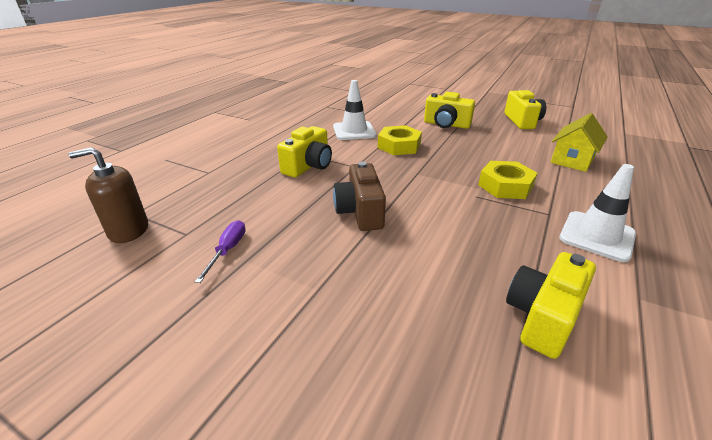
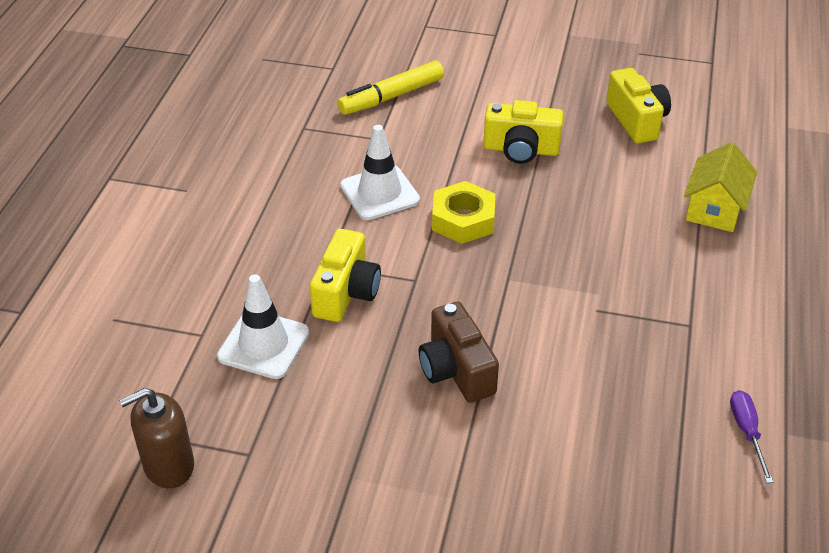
camera: 15 degrees left, 10 degrees up
(228, 250) = (319, 467): purple screwdriver -> purple screwdriver (747, 432)
(380, 101) = (391, 96): none -> yellow marker
(505, 186) = (631, 283): yellow nut -> none
(542, 317) = (693, 478): yellow camera -> none
(597, 236) = (745, 352): white traffic cone -> white traffic cone (263, 344)

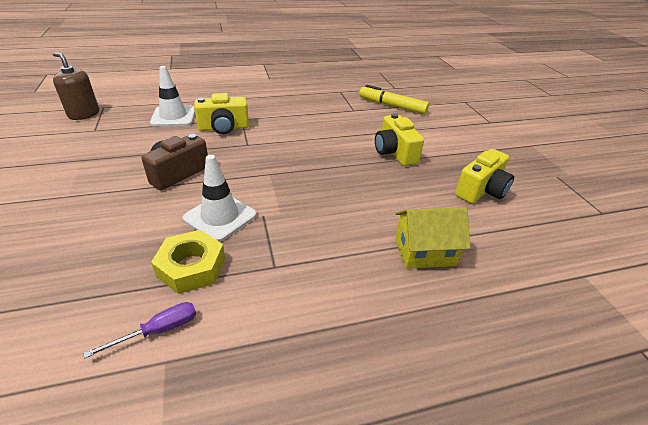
camera: 60 degrees right, 5 degrees down
(379, 193) = (310, 119): white traffic cone -> white traffic cone (220, 217)
(463, 219) = (311, 148): yellow nut -> yellow nut (191, 267)

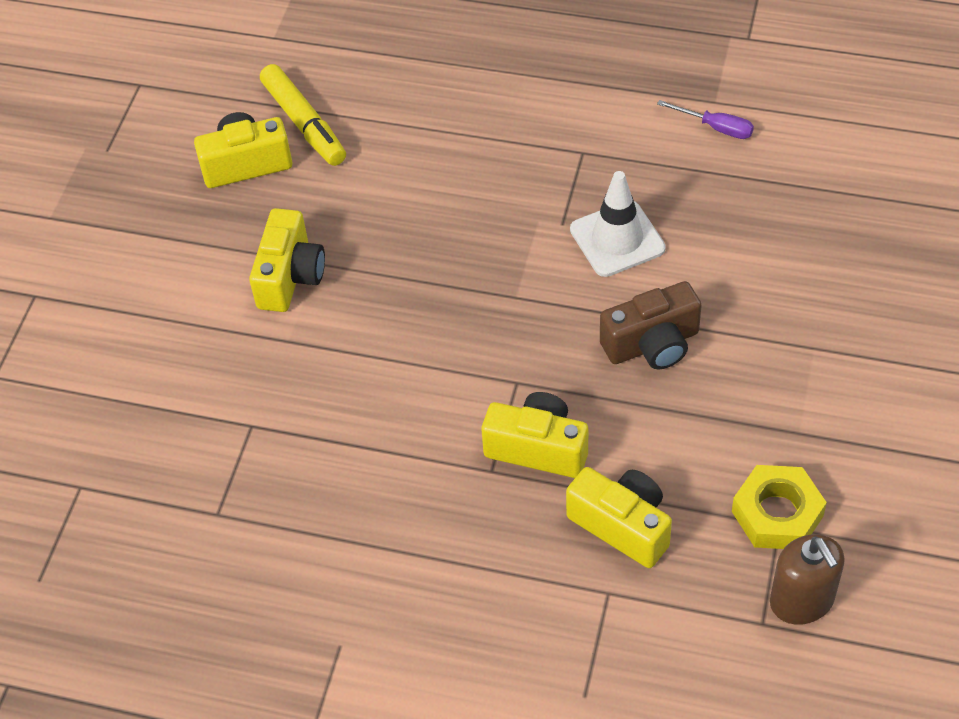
camera: 145 degrees left, 15 degrees up
(159, 330) = (716, 128): purple screwdriver -> purple screwdriver turned 150 degrees counterclockwise
(173, 116) = (622, 526): white traffic cone -> yellow camera
(191, 267) = (671, 181): yellow nut -> yellow nut (777, 513)
(392, 106) = (160, 413): yellow marker -> yellow marker (304, 123)
(424, 251) = (409, 113): yellow house -> none

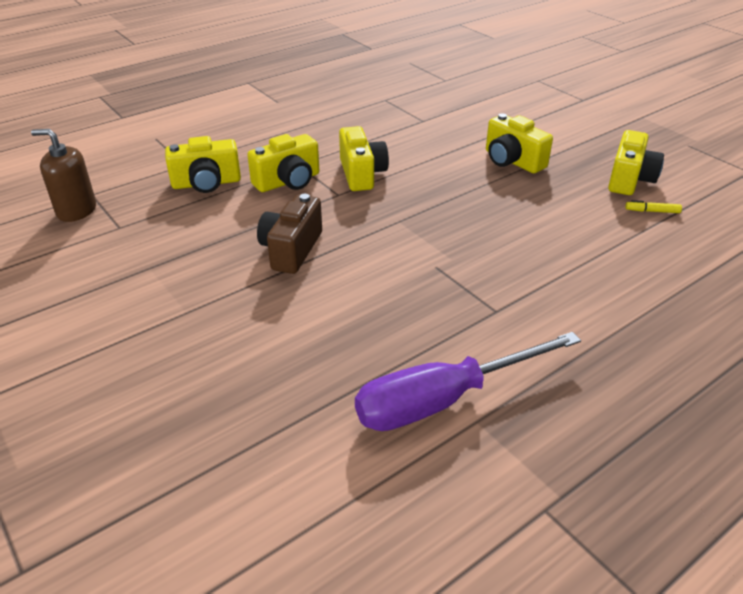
camera: 125 degrees right, 15 degrees down
(304, 123) = (652, 211): yellow marker -> yellow marker, size x0.45
(453, 392) = (361, 174): none -> yellow camera
(617, 239) = (392, 281): white traffic cone -> none
(716, 128) = (443, 400): purple screwdriver -> purple screwdriver, size x2.21
(777, 513) = (125, 230): yellow nut -> none

